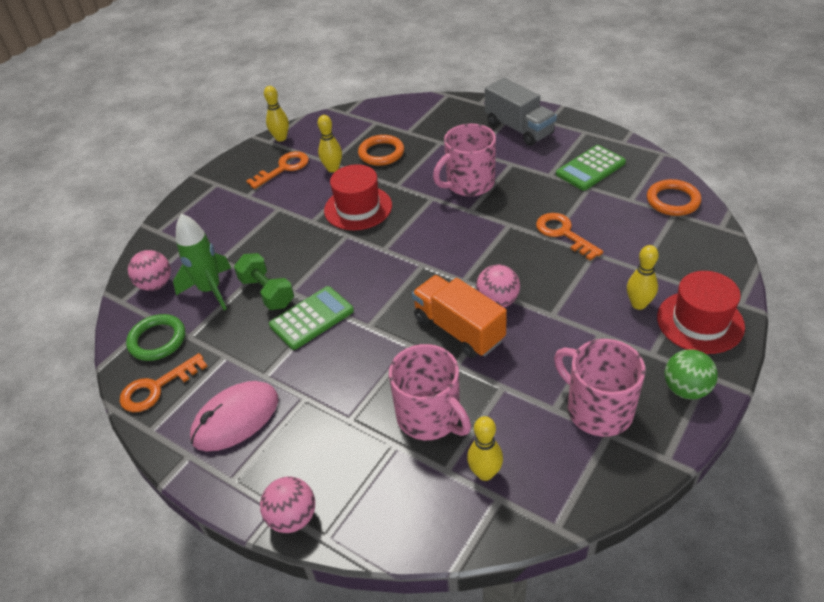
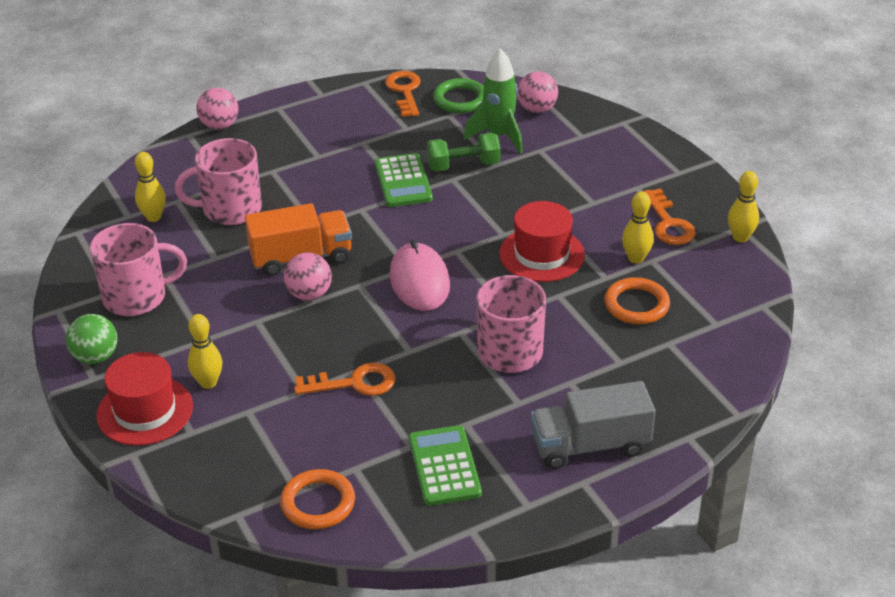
camera: 115 degrees right, 5 degrees down
(235, 418) = (332, 120): pink mouse -> pink mouse (419, 281)

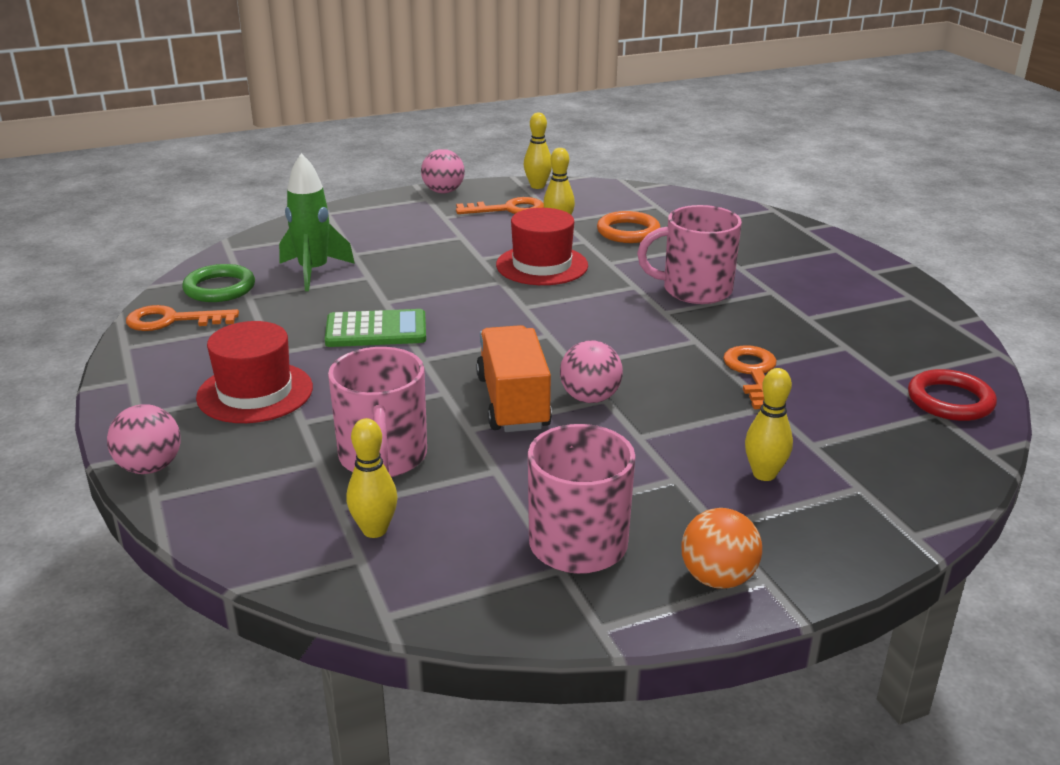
camera: 85 degrees left, 10 degrees down
(96, 357) = (717, 578): green ball -> orange ball
(145, 411) = (828, 526): red hat -> red hat (255, 392)
(318, 503) = (950, 400): orange ring -> red ring
(419, 281) = (575, 329): pink mouse -> none
(444, 466) = (872, 331): green calculator -> none
(463, 165) = (362, 294): green dumbbell -> none
(537, 109) = (273, 249): pink ball -> pink ball (443, 191)
(590, 445) = (824, 265): grey truck -> none

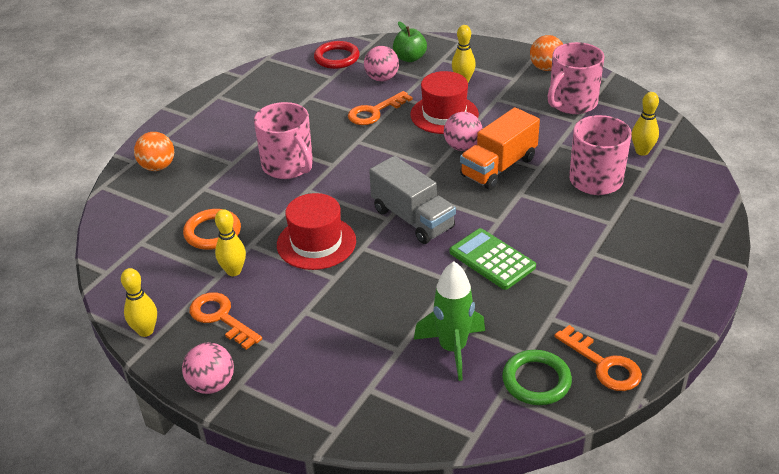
camera: 125 degrees left, 10 degrees up
(150, 467) = (714, 244): pink ball -> pink ball (382, 78)
(255, 392) = (614, 259): red hat -> red hat (444, 114)
(503, 318) = (412, 218): none -> grey truck
(779, 235) = (158, 167): none -> orange ball
(891, 459) = (410, 58): none -> green apple

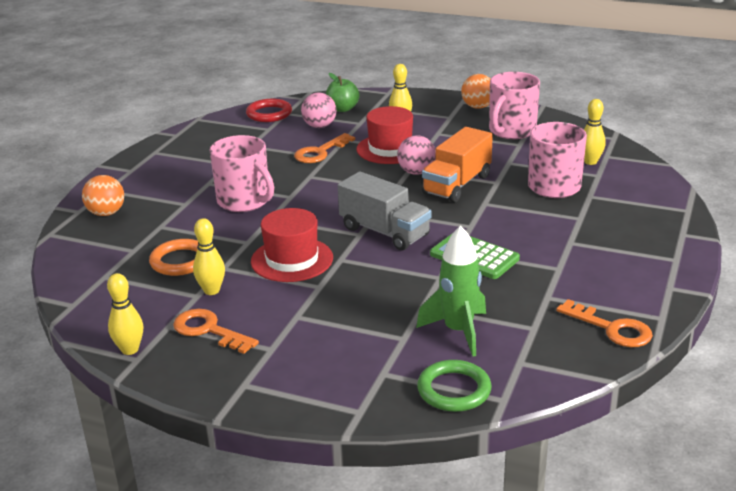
camera: 10 degrees left, 10 degrees down
(212, 384) = (215, 387): pink ball -> none
(536, 381) = (550, 348): green ring -> green ring (454, 390)

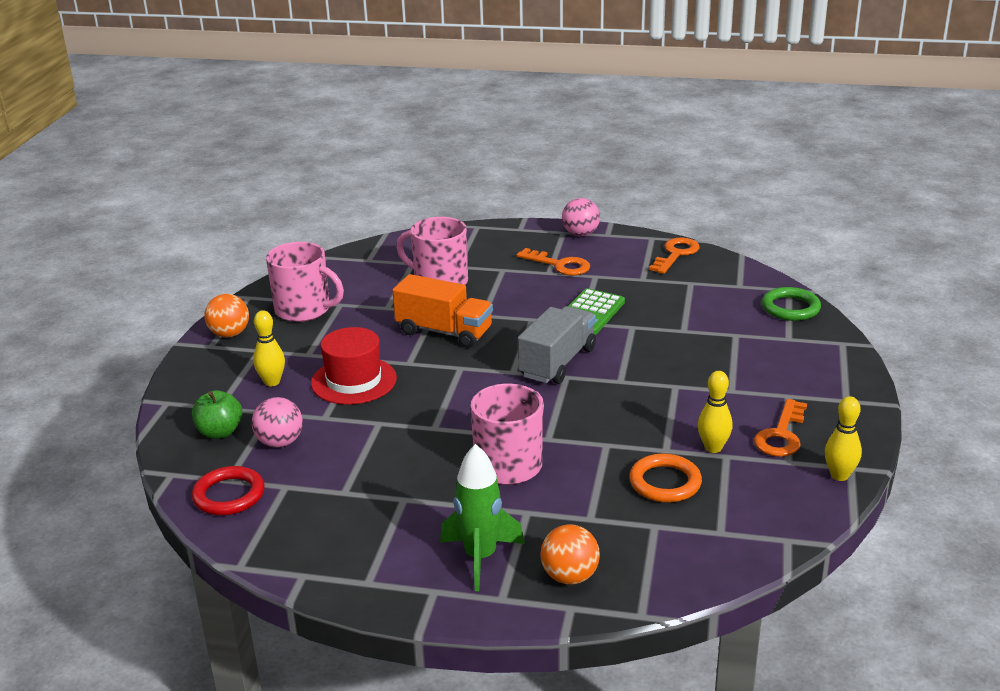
camera: 100 degrees left, 0 degrees up
(292, 260) = (632, 409): red hat -> none
(320, 152) = (364, 430): orange key -> orange key (559, 265)
(416, 172) = (416, 358): pink ball -> pink ball (580, 234)
(458, 331) = (712, 312): green rocket -> green rocket (480, 557)
(590, 162) = (383, 267): yellow bowling pin -> none

